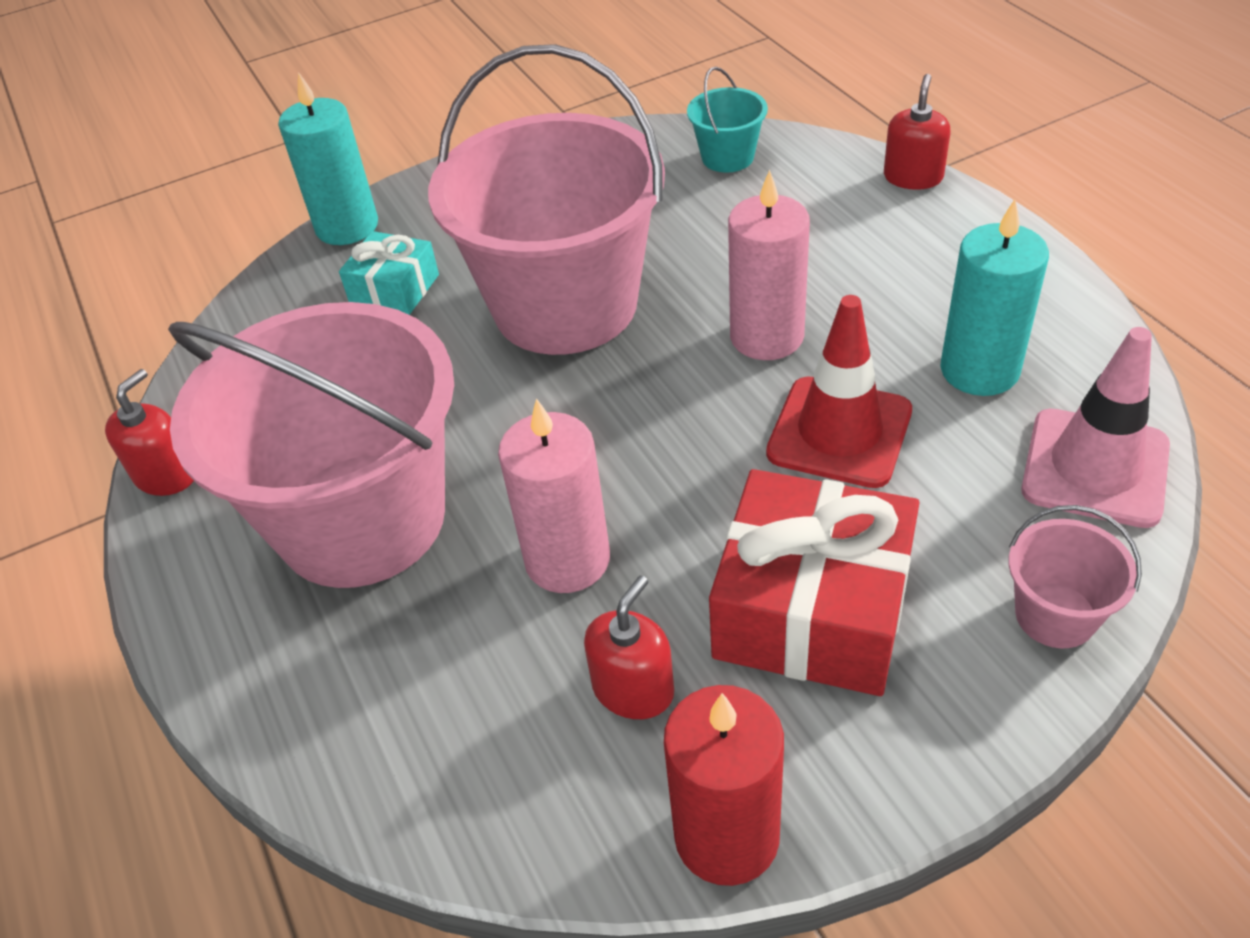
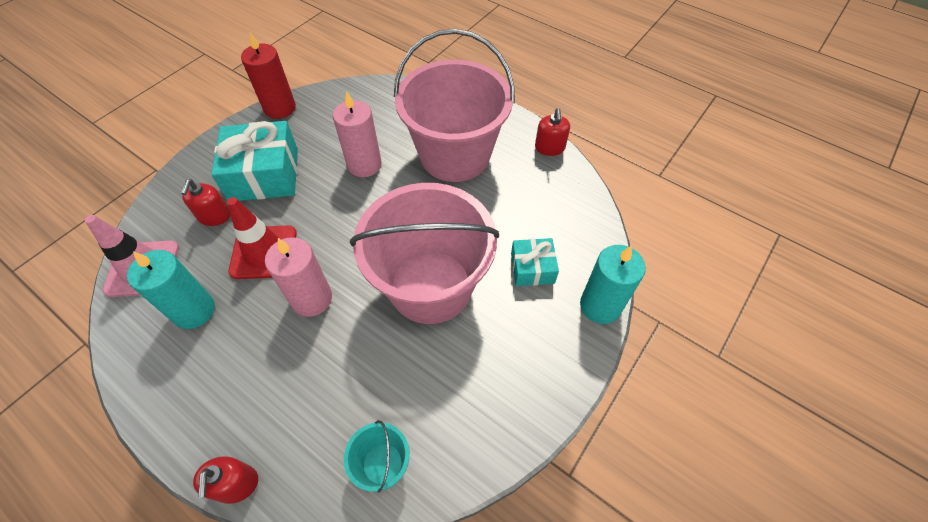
camera: 150 degrees right, 10 degrees up
(633, 689) = (322, 133): red soap dispenser -> red soap dispenser (214, 216)
(812, 610) = (264, 174): red gift -> turquoise gift
(1055, 615) = (170, 199): pink bucket -> none

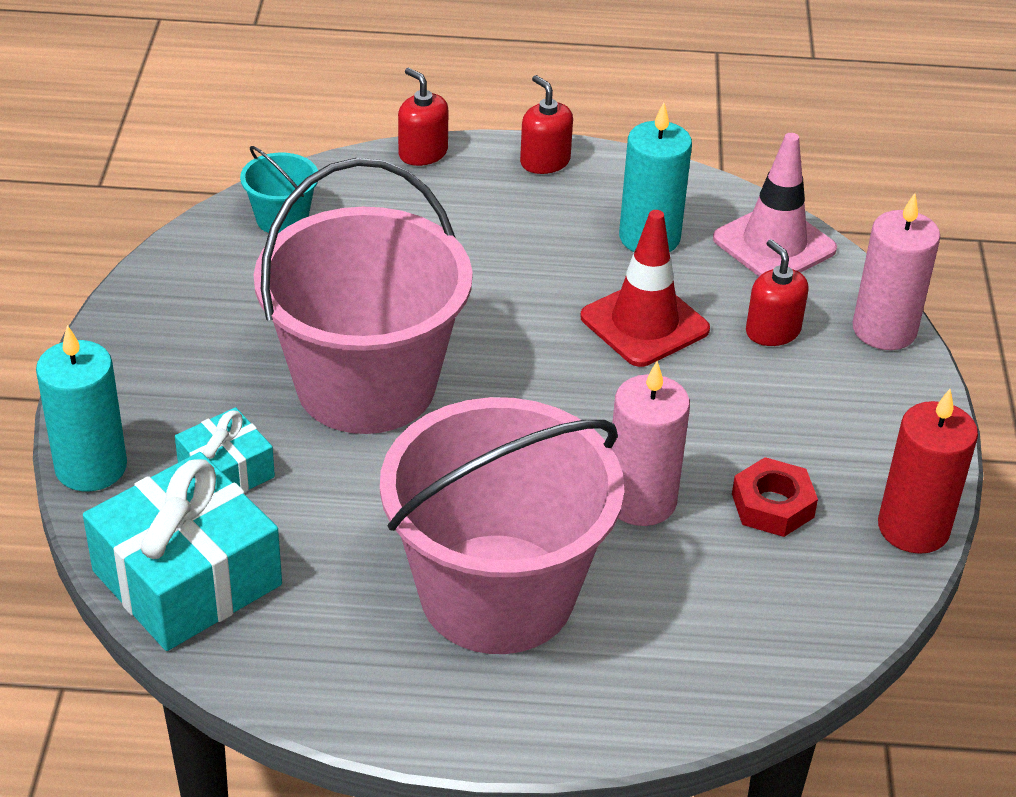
camera: 145 degrees right, 15 degrees down
(264, 174) = (781, 412): turquoise gift -> turquoise gift (187, 578)
(312, 299) = (517, 306): pink candle -> pink candle (884, 330)
(317, 139) = (772, 505): none -> red nut
(549, 147) = (321, 699): red soap dispenser -> red soap dispenser (545, 161)

